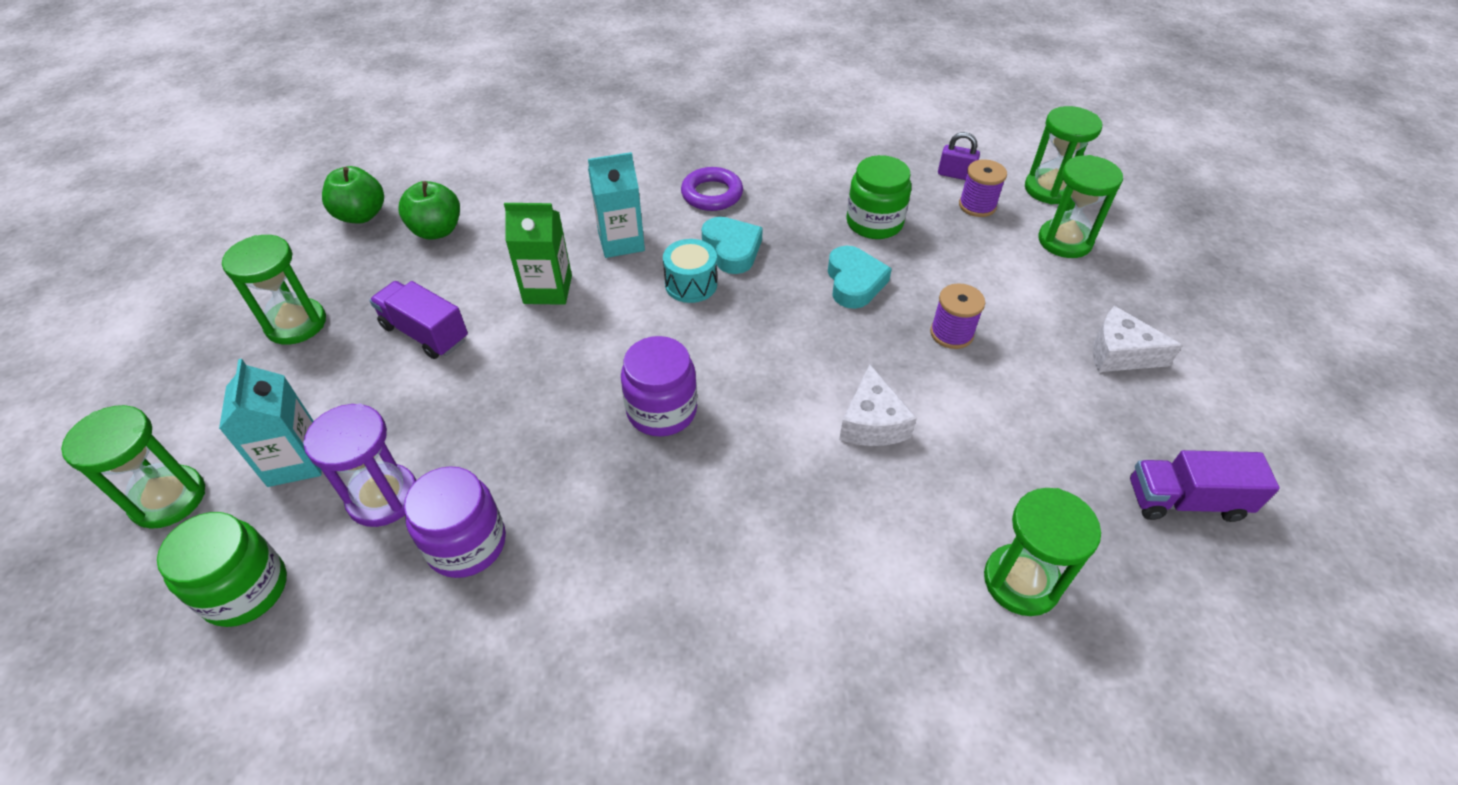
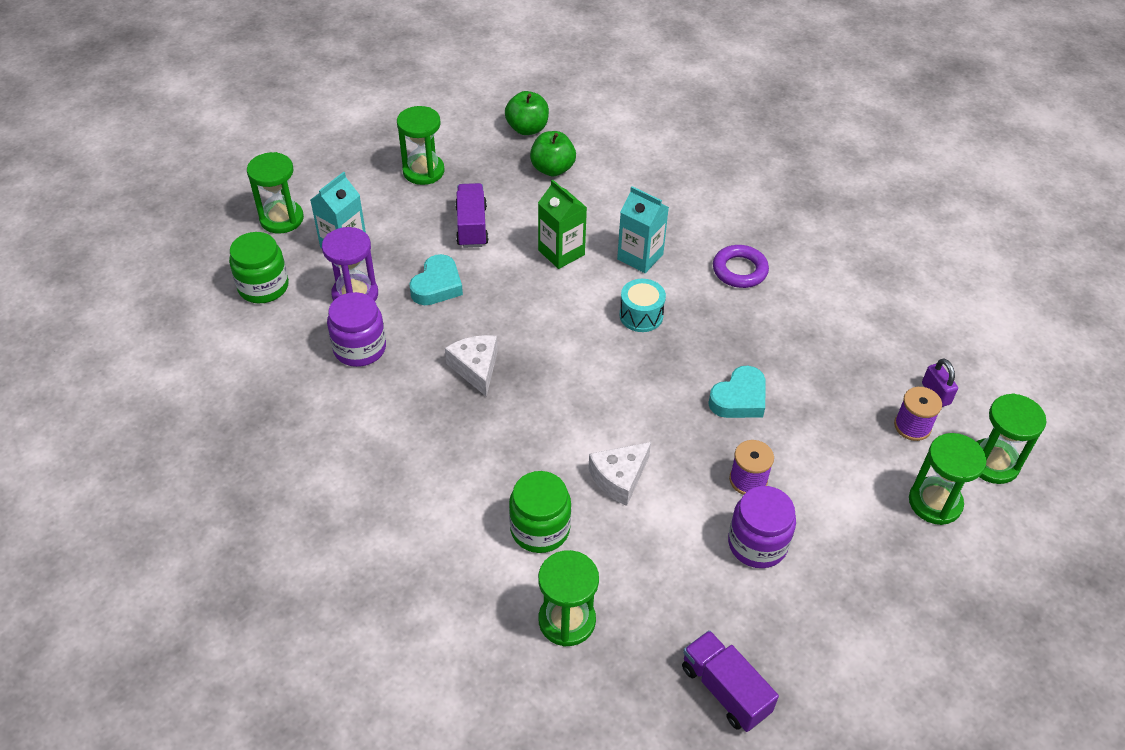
camera: 50 degrees right, 0 degrees up
(661, 410) = (524, 369): purple jar -> purple jar (757, 544)
(732, 249) = (697, 315): turquoise heart -> turquoise heart (437, 285)
(874, 223) = (816, 375): green jar -> green jar (540, 529)
(1120, 353) = (838, 593): white cheese -> white cheese (476, 368)

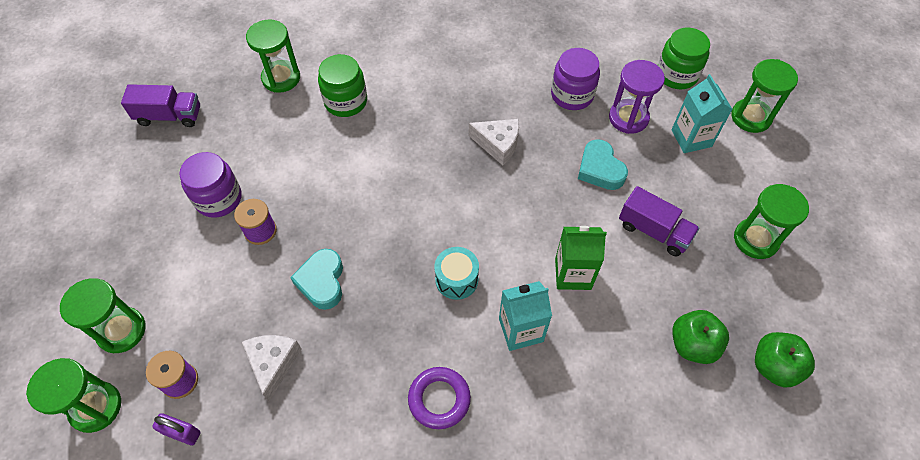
camera: 130 degrees right, 10 degrees up
(619, 478) = (337, 162): white cheese -> white cheese (273, 364)

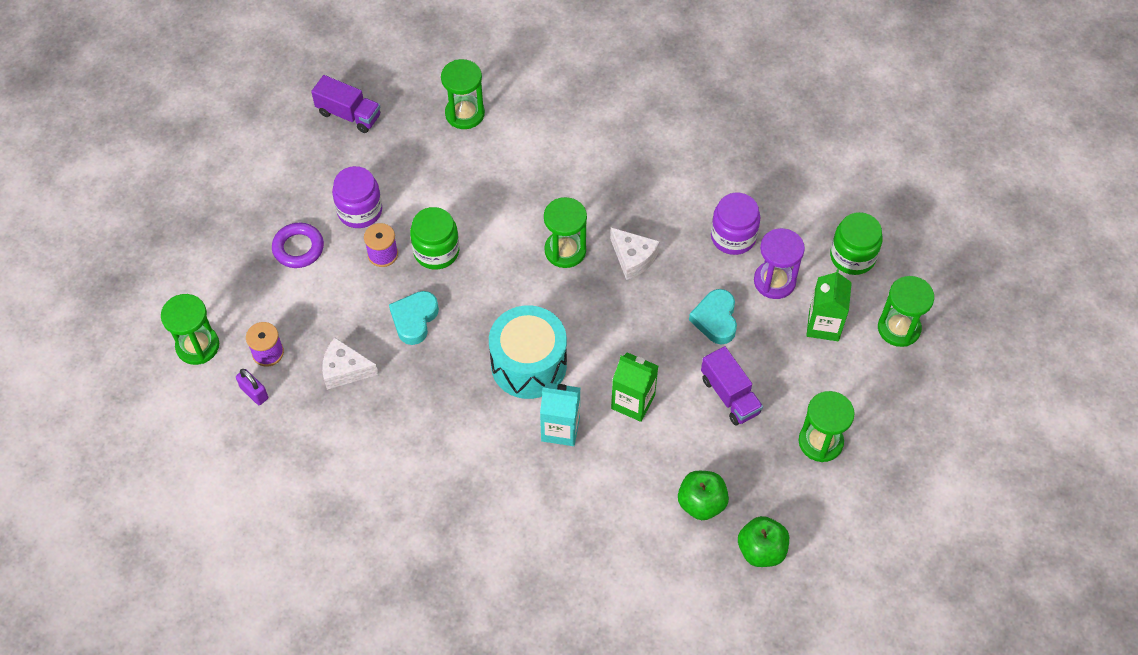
camera: 25 degrees right, 0 degrees up
(121, 331) = (238, 294): green hourglass -> green hourglass (565, 250)
(273, 364) = (345, 370): white cheese -> white cheese turned 105 degrees counterclockwise
(346, 101) = (513, 160): green jar -> green jar (436, 251)
(439, 399) = (463, 453): purple ring -> purple ring (298, 248)
(456, 279) = (528, 364): turquoise drum -> turquoise drum, size x1.85
(691, 138) = (824, 325): turquoise carton -> green carton

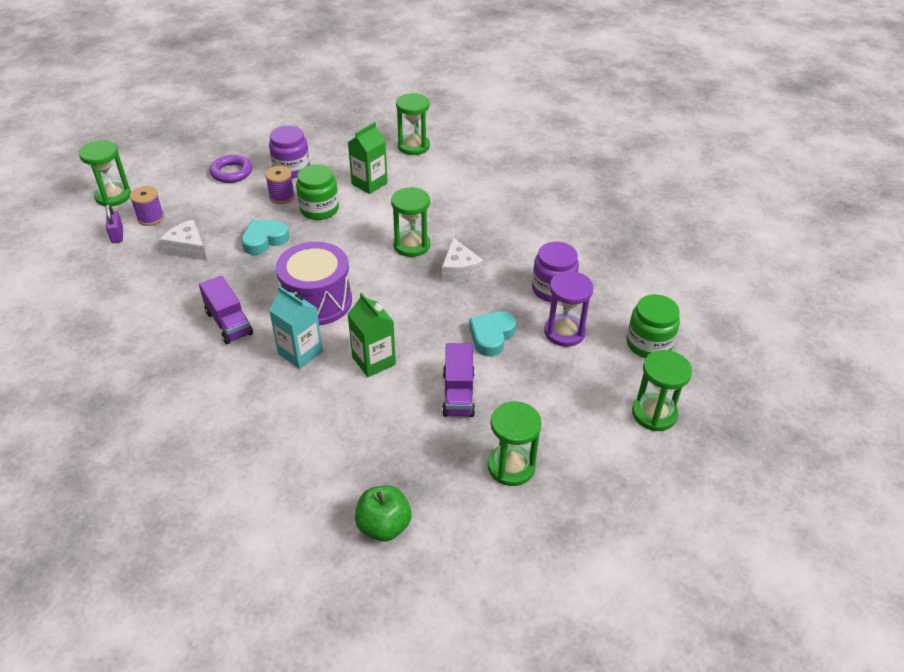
camera: 30 degrees right, 15 degrees down
(349, 114) = (336, 120): purple truck -> purple truck (228, 323)
(528, 364) = (317, 301): turquoise drum -> purple drum
(701, 503) = (364, 461): green apple -> none
(824, 325) = (584, 381): green carton -> green carton (369, 183)

